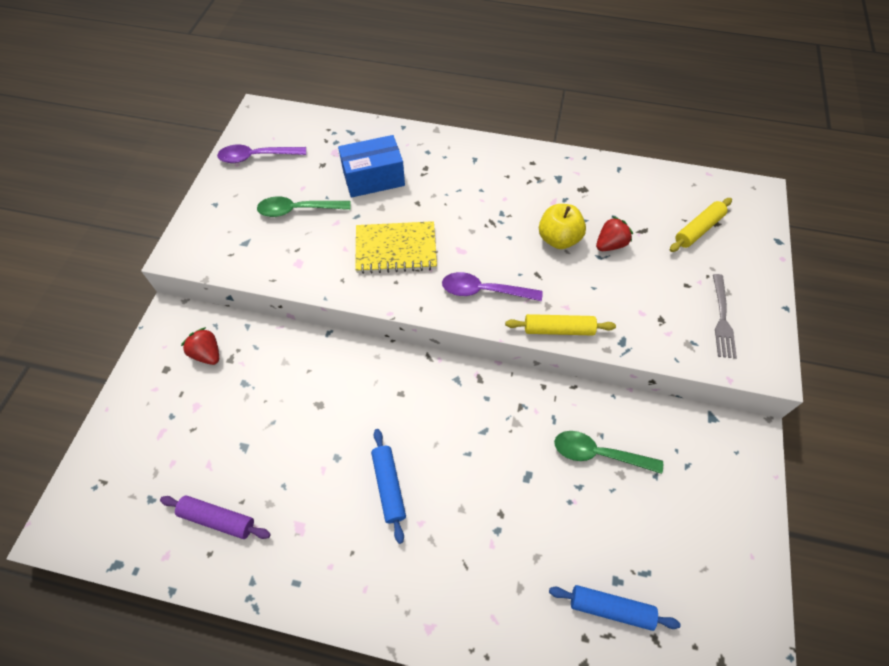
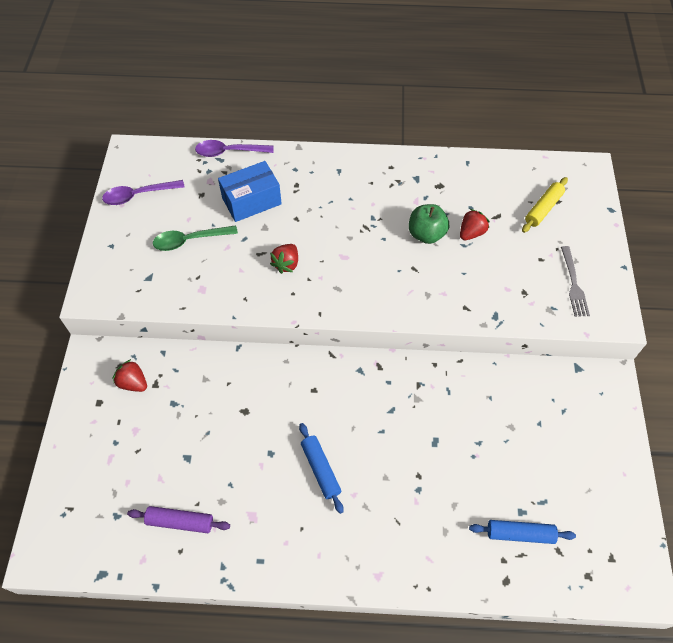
camera: 10 degrees left, 0 degrees up
(396, 249) = (286, 264): yellow notebook -> red strawberry
(484, 291) = (371, 290): purple spoon -> purple spoon (229, 152)
(558, 239) = (426, 234): yellow apple -> green apple
(558, 329) = (440, 314): yellow rolling pin -> none
(598, 454) = (490, 413): green spoon -> none

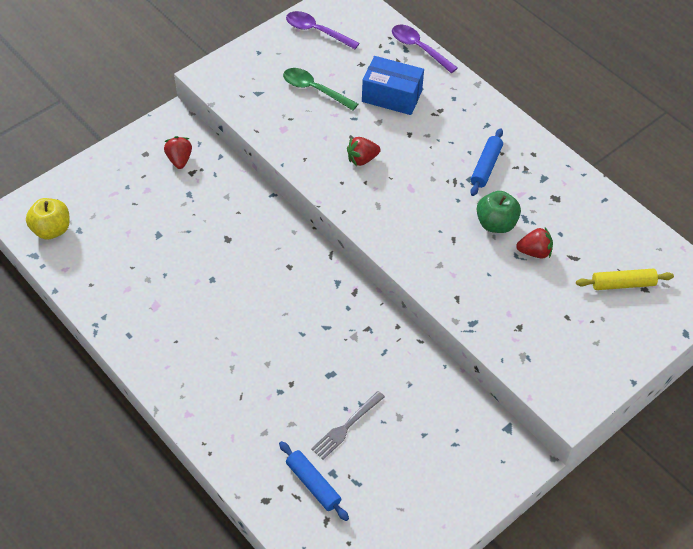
camera: 45 degrees right, 5 degrees down
(91, 538) = (52, 229): none -> yellow apple
(180, 522) = (110, 268): purple rolling pin -> none
(320, 469) = (231, 318): blue rolling pin -> blue rolling pin (486, 166)
(573, 284) = (569, 356): grey fork -> grey fork (346, 426)

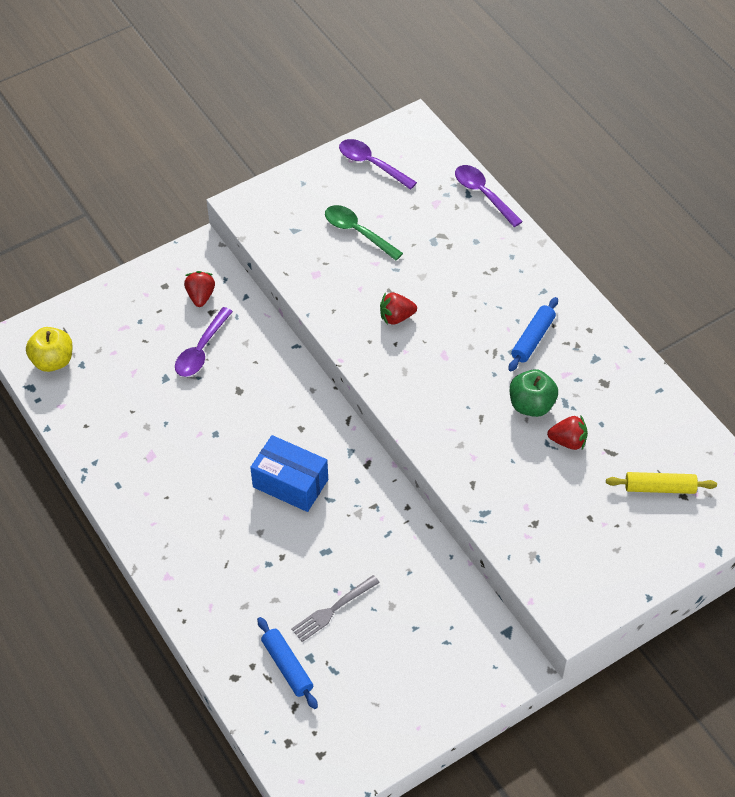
camera: 10 degrees right, 0 degrees up
(187, 206) = (201, 350): none -> purple spoon
(391, 96) = (442, 248): blue box -> blue box (290, 483)

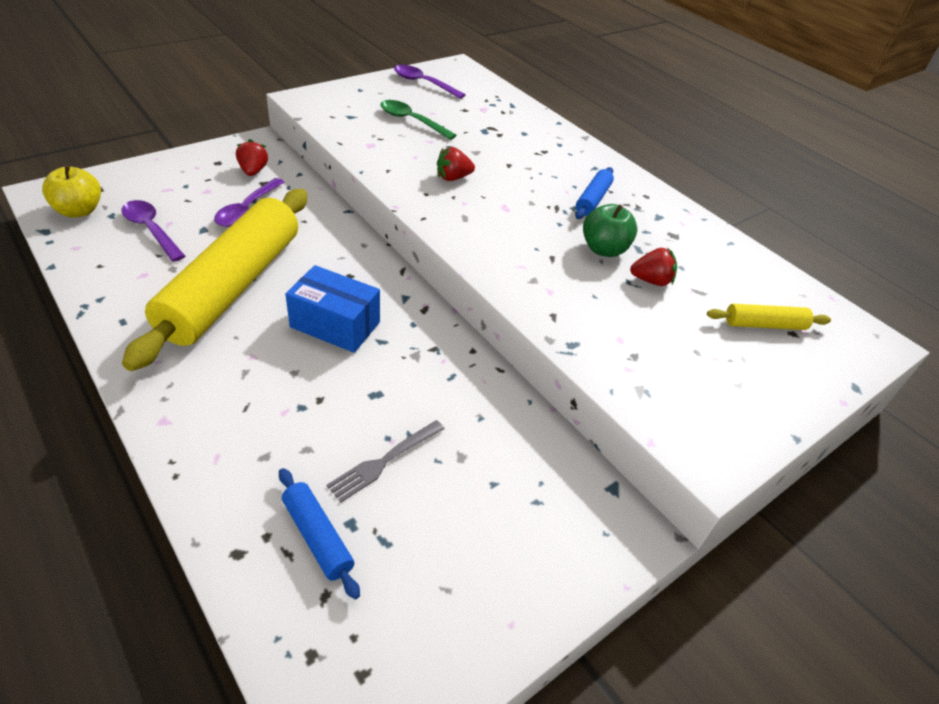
camera: 10 degrees left, 10 degrees down
(200, 445) = (232, 287): none -> yellow rolling pin
(483, 194) = (526, 106): purple spoon -> purple spoon (151, 230)

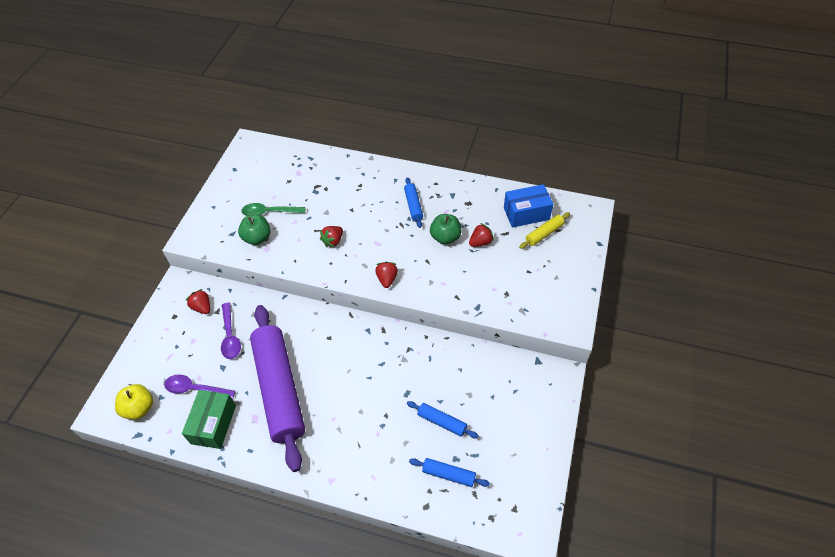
camera: 30 degrees left, 10 degrees up
(123, 271) = (213, 424): none -> green box
(232, 287) = (279, 389): yellow rolling pin -> purple rolling pin
(335, 325) = (352, 371): blue box -> blue box (526, 213)
(372, 132) = (257, 238): none -> green apple
(384, 461) = (442, 422): grey fork -> blue rolling pin
(423, 83) = (244, 174): purple spoon -> none
(477, 245) = (387, 279): none -> red strawberry

